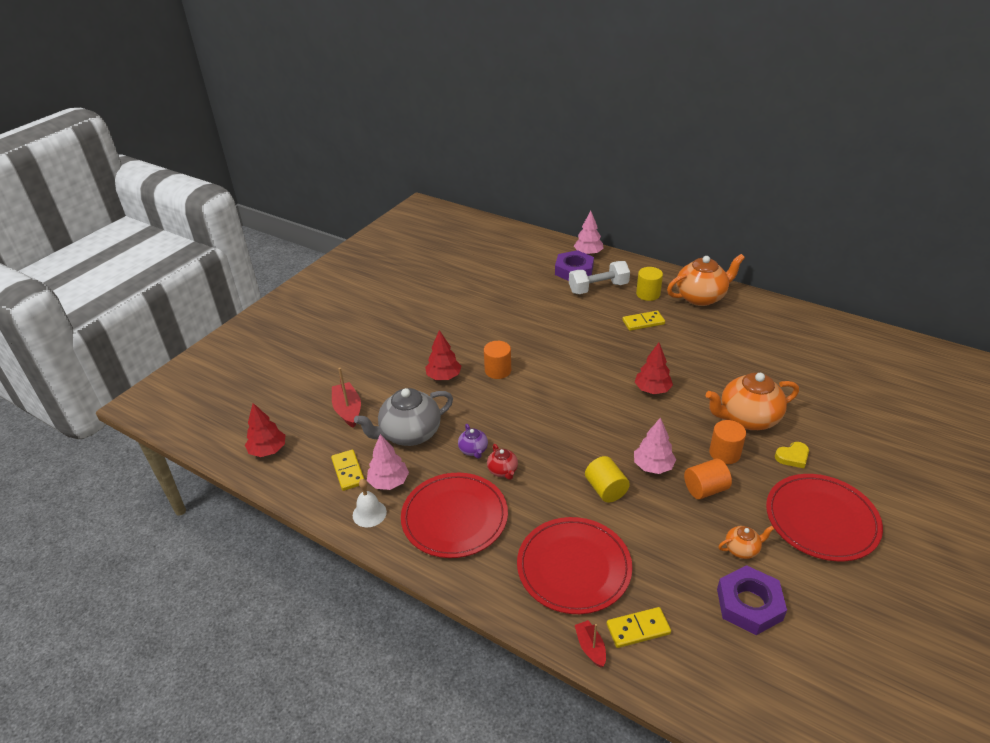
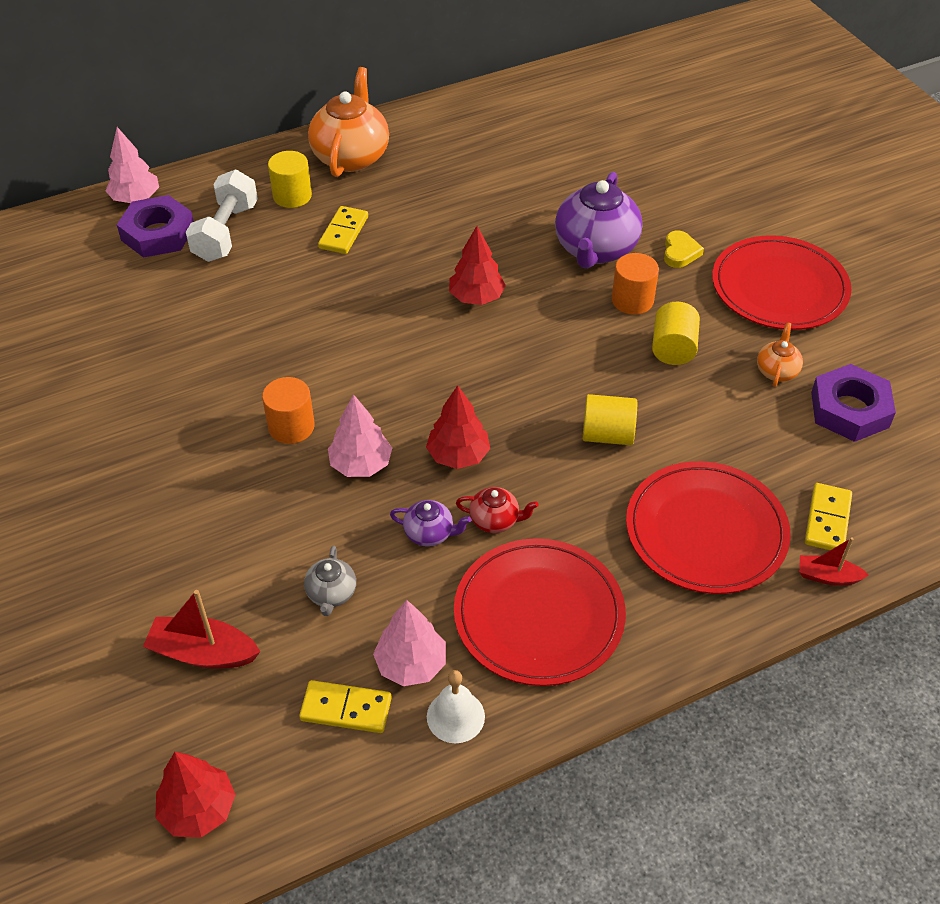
camera: 60 degrees left, 10 degrees up
(409, 434) = (331, 594): grey teapot -> grey teapot, size x0.47
(444, 377) = (243, 495): red tree -> red tree (458, 455)
(653, 466) = (604, 371): pink tree -> pink tree (361, 464)
(705, 489) = (673, 348): orange cylinder -> yellow cylinder
(747, 418) = (595, 249): orange teapot -> purple teapot

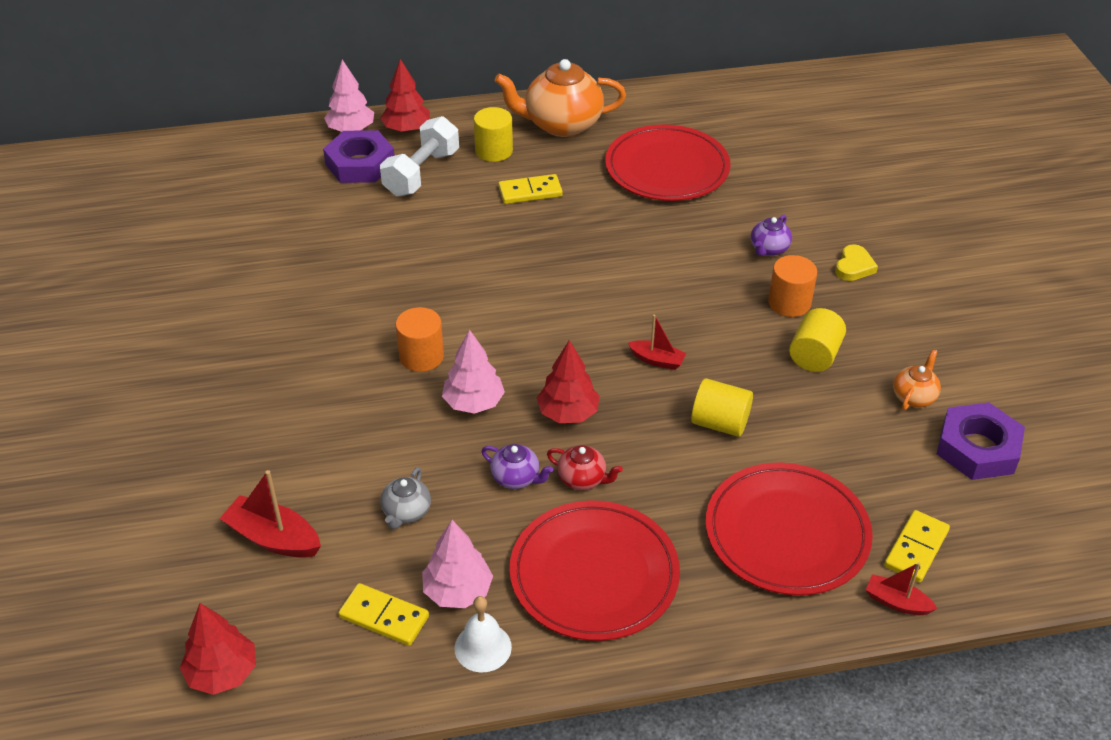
camera: 15 degrees right, 5 degrees down
(343, 232) = (530, 192): yellow domino -> yellow domino turned 45 degrees clockwise
(351, 156) = (561, 124): orange teapot -> orange teapot turned 120 degrees counterclockwise
(476, 297) = (636, 272): red tree -> red tree (406, 129)
(526, 383) = (657, 360): none -> red boat
(595, 249) = (768, 249): purple teapot -> purple teapot, size x0.47
(779, 287) = (945, 318): red plate -> red plate (667, 168)

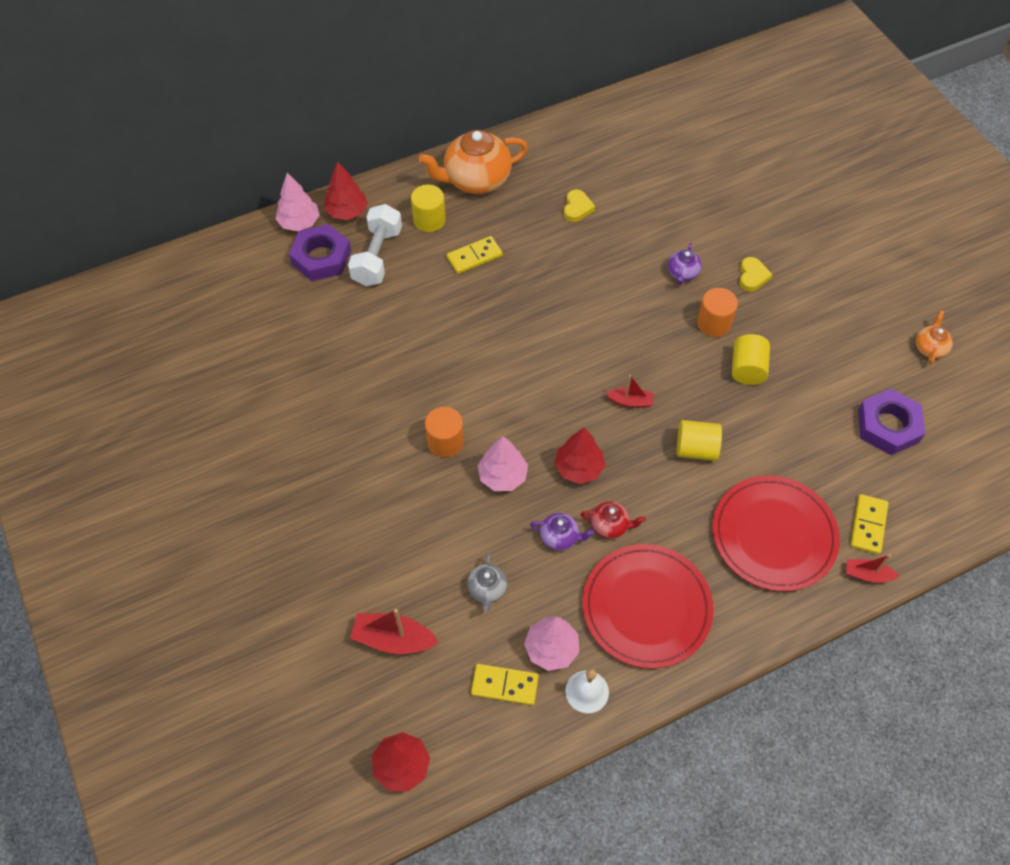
camera: 15 degrees left, 15 degrees up
(667, 168) = (577, 208): red plate -> yellow heart
(914, 397) = (830, 390): orange teapot -> orange teapot (930, 348)

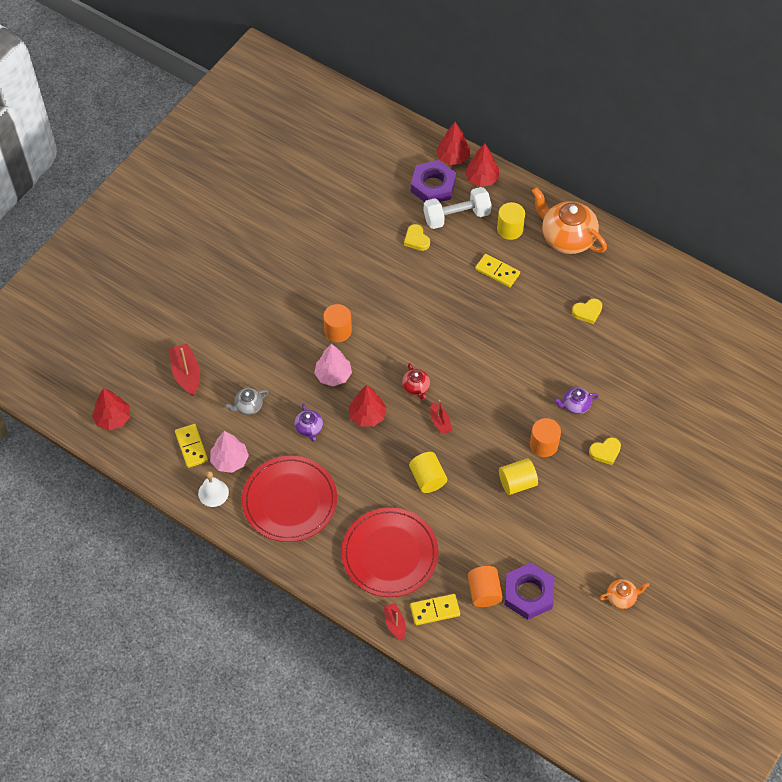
camera: 60 degrees right, 0 degrees up
(299, 222) = (453, 158): pink tree -> red tree
(379, 307) = (416, 239): none -> yellow heart
(610, 526) = (335, 453): red teapot -> red teapot (416, 388)
(867, 466) = (484, 592): none -> orange cylinder

